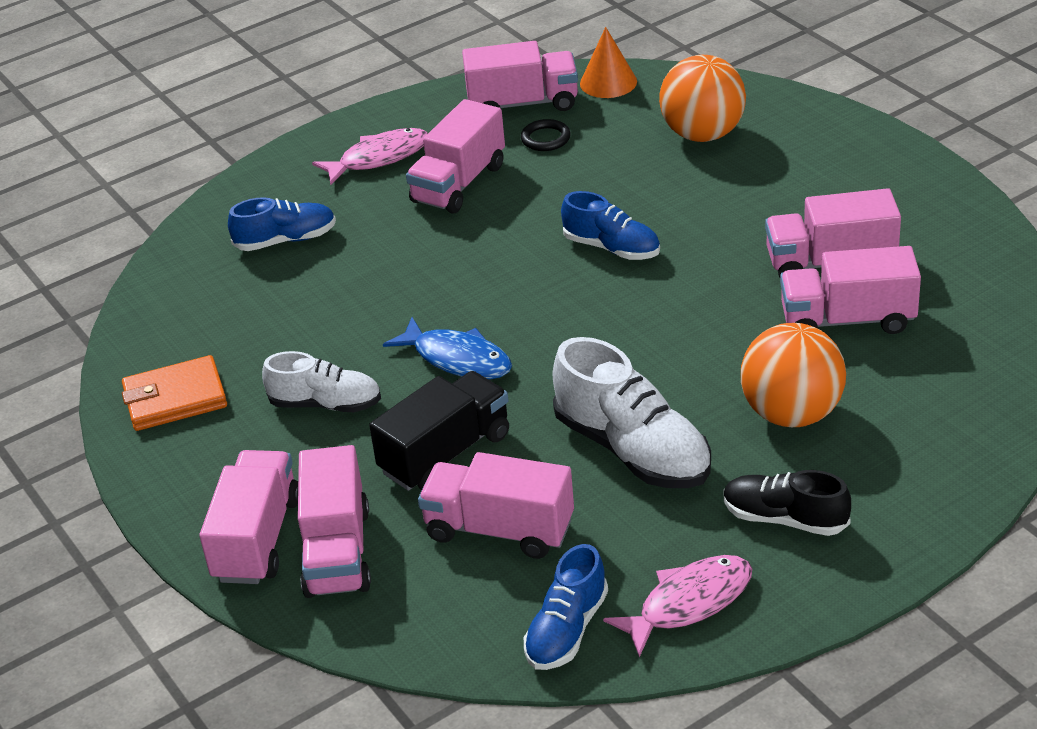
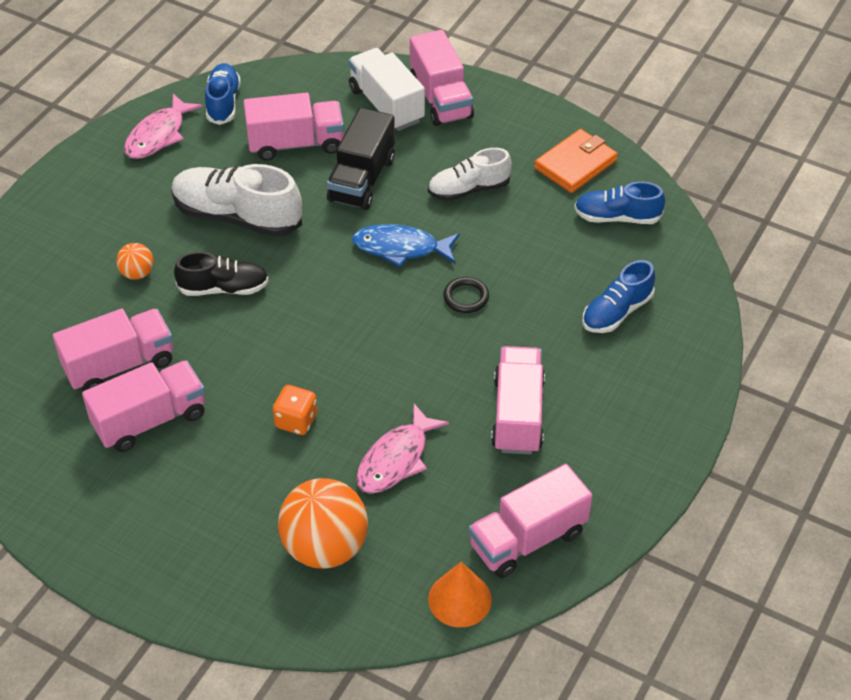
camera: 150 degrees right, 10 degrees up
(337, 551) = (386, 105): pink truck -> white truck
(379, 158) = (612, 424): pink fish -> pink fish (396, 459)
(545, 138) = (474, 496): black ring -> black ring (466, 297)
(612, 248) = (341, 382): blue shoe -> blue shoe (617, 217)
(677, 227) = (296, 421): none -> orange dice
(784, 519) = (118, 199): black shoe -> black shoe (223, 288)
(792, 413) = (137, 273): orange ball -> orange ball, size x0.48

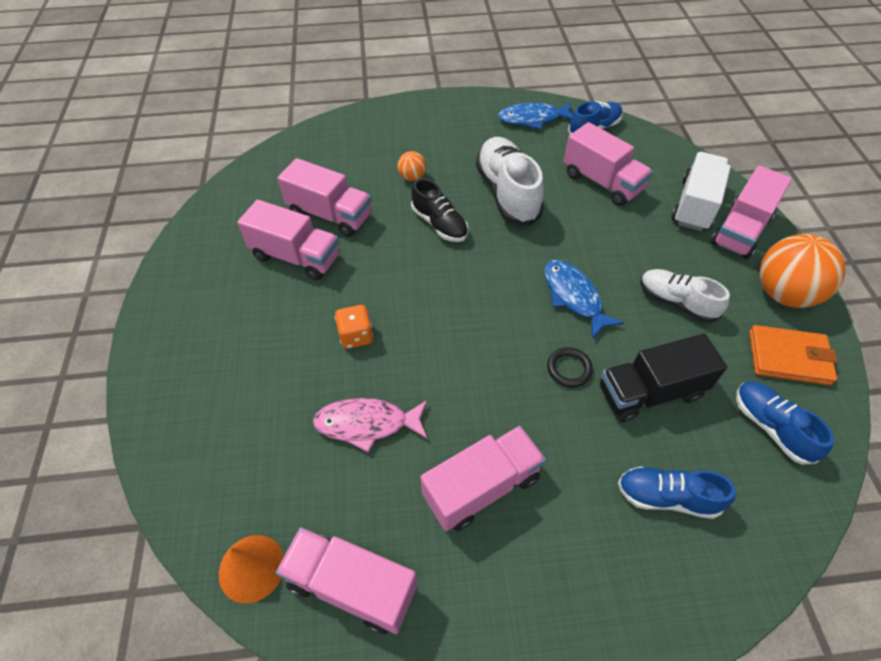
camera: 55 degrees right, 5 degrees up
(158, 135) = (533, 119): pink fish -> blue fish
(325, 547) = (248, 429): orange ball -> orange ball (783, 293)
(362, 179) = (612, 235): black truck -> black truck (650, 392)

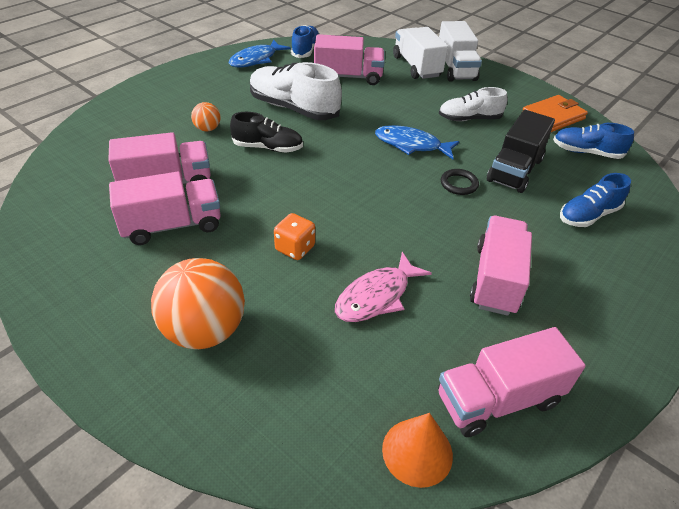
camera: 45 degrees left, 10 degrees down
(740, 230) = (455, 69): pink truck -> white truck
(783, 293) = (513, 89): orange ball -> orange ball (204, 330)

